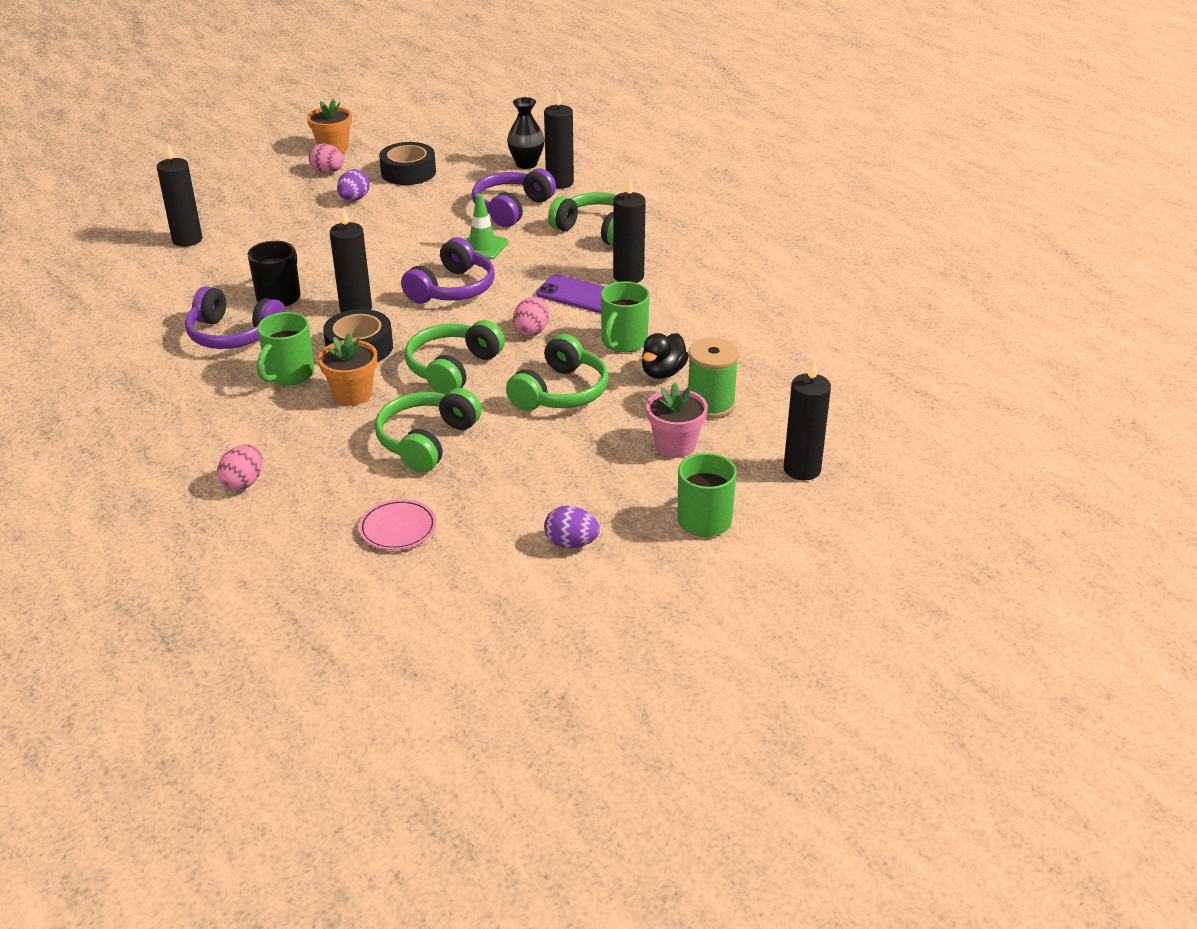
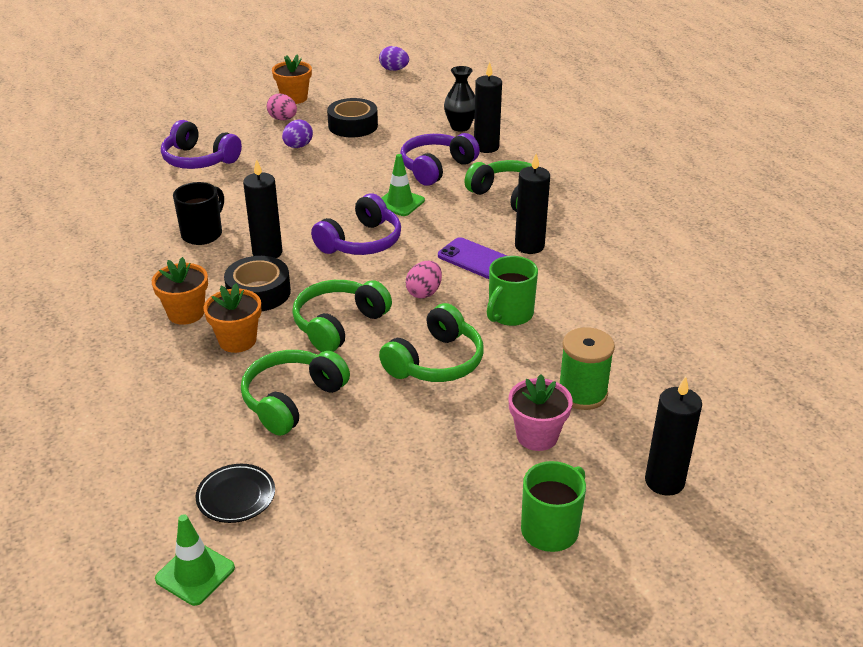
camera: 10 degrees right, 0 degrees up
(187, 240) = (141, 171): black candle -> none
(233, 335) = (149, 267): purple headphones -> purple headphones (199, 160)
(243, 483) = (106, 424): pink egg -> none
(289, 374) = (186, 313): green mug -> orange flower pot
(380, 595) = (195, 573): none -> green traffic cone
(398, 528) = (236, 496): pink plate -> black plate
(571, 543) = (405, 539): purple egg -> purple egg (394, 70)
(663, 373) = (541, 352): black duck -> none

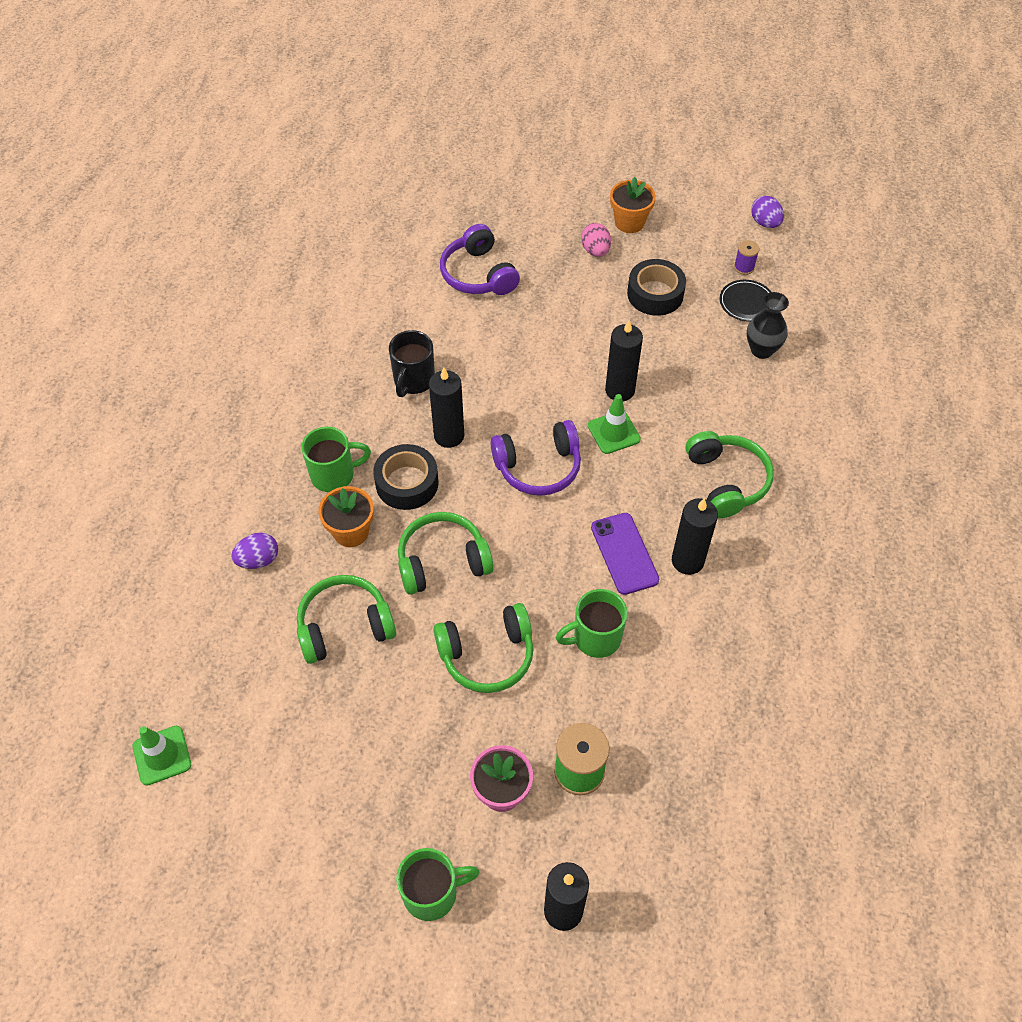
camera: 35 degrees right, 20 degrees up
(186, 313) = (334, 475): orange flower pot -> green mug
(203, 234) = (413, 381): black mug -> black mug turned 135 degrees clockwise
(236, 496) = (236, 700): black plate -> black plate (746, 303)
(298, 146) = (580, 300): purple egg -> purple egg (258, 560)
(403, 93) = (744, 267): none -> purple spool
(424, 292) = (543, 565): pink egg -> none
(436, 168) = (687, 400): purple headphones -> none
(486, 147) = (763, 395): black candle -> black candle (620, 390)

